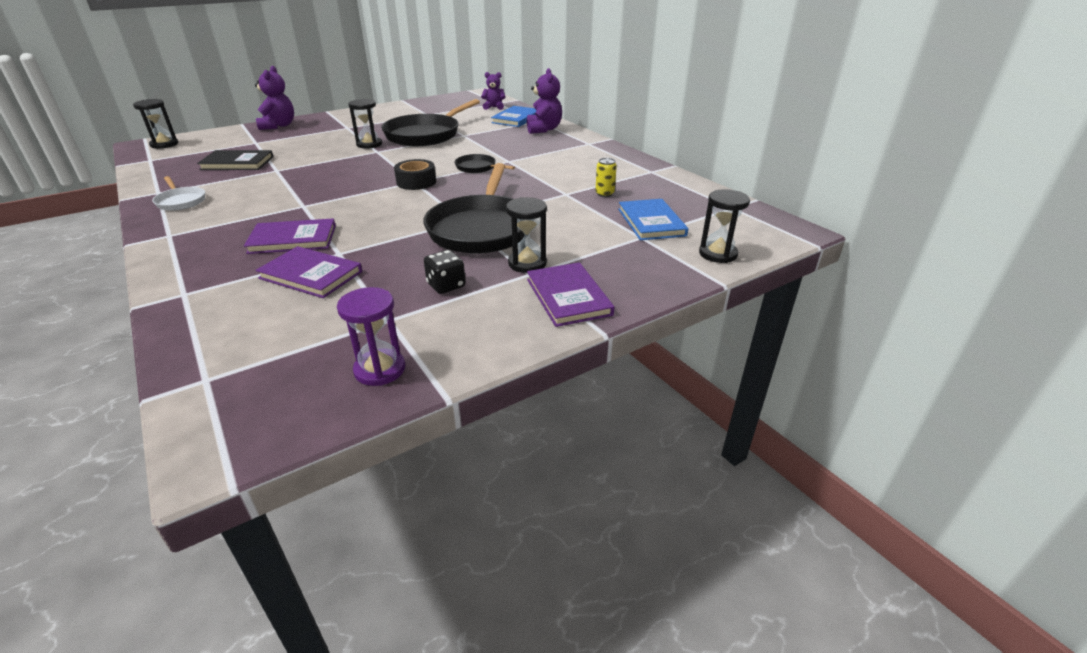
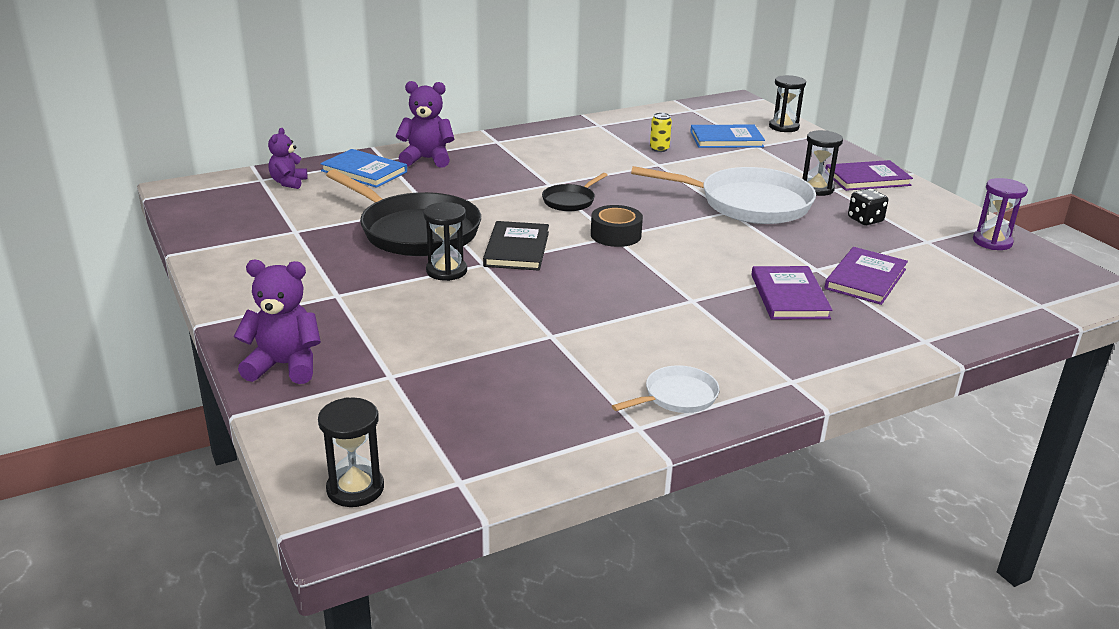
camera: 85 degrees left, 5 degrees down
(237, 163) = (507, 376): black book -> black book (517, 249)
(482, 228) = (748, 204): black pan -> white pan

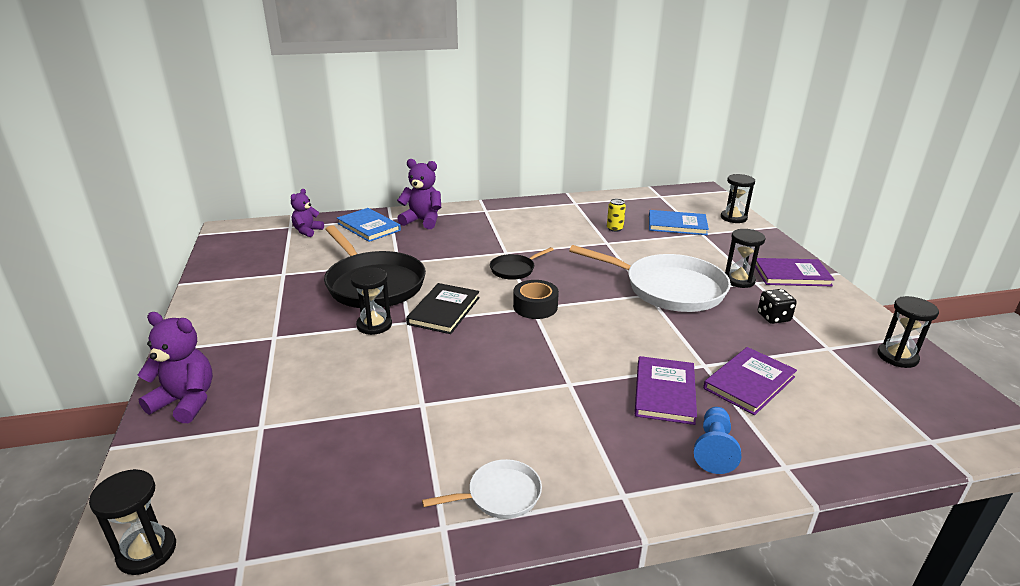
camera: 15 degrees right, 0 degrees up
(856, 336) = (714, 449): none -> blue pawn
(992, 242) = (897, 357): purple hourglass -> black hourglass

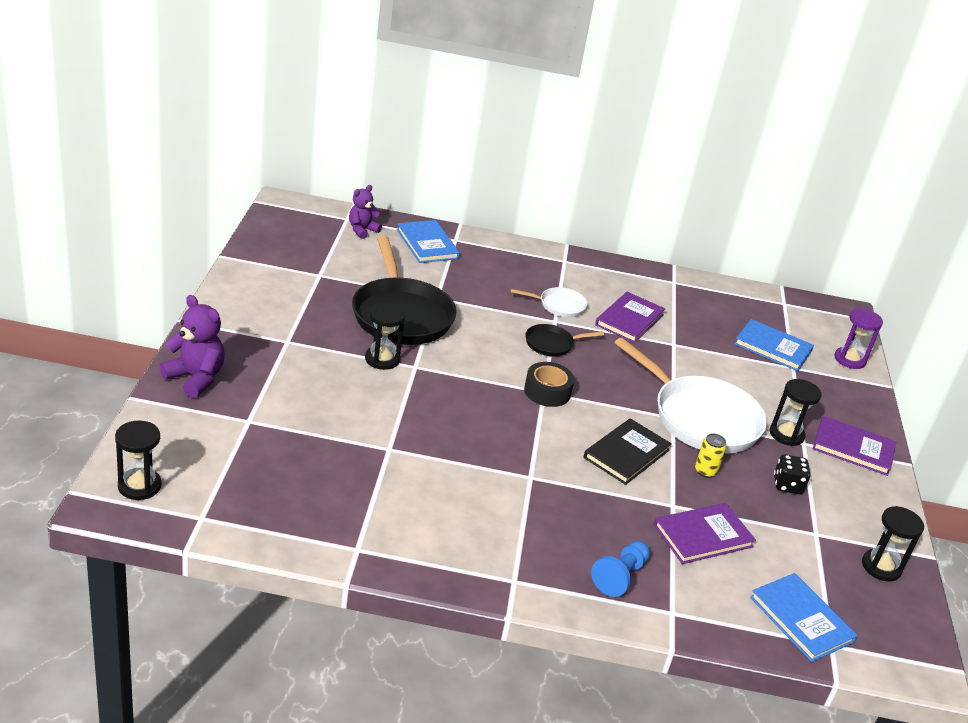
camera: 15 degrees right, 5 degrees up
(422, 221) = (488, 253): purple teddy bear -> none
(444, 311) = (455, 366): black book -> black book (626, 454)
(500, 495) = (414, 543): white pan -> white pan (559, 305)
(614, 228) = (695, 329): yellow can -> yellow can (705, 471)
(664, 392) = (614, 515): purple book -> purple book (629, 320)
(733, 218) = (849, 359): black hourglass -> purple hourglass
(888, 427) = (801, 619): none -> blue book

